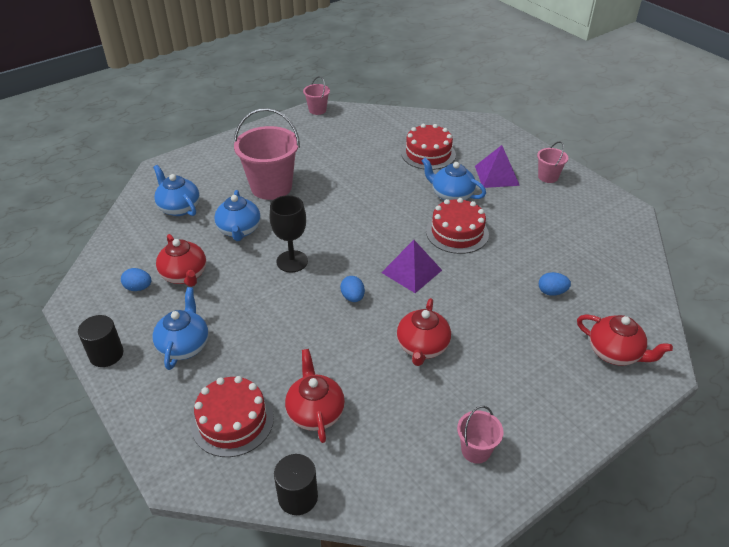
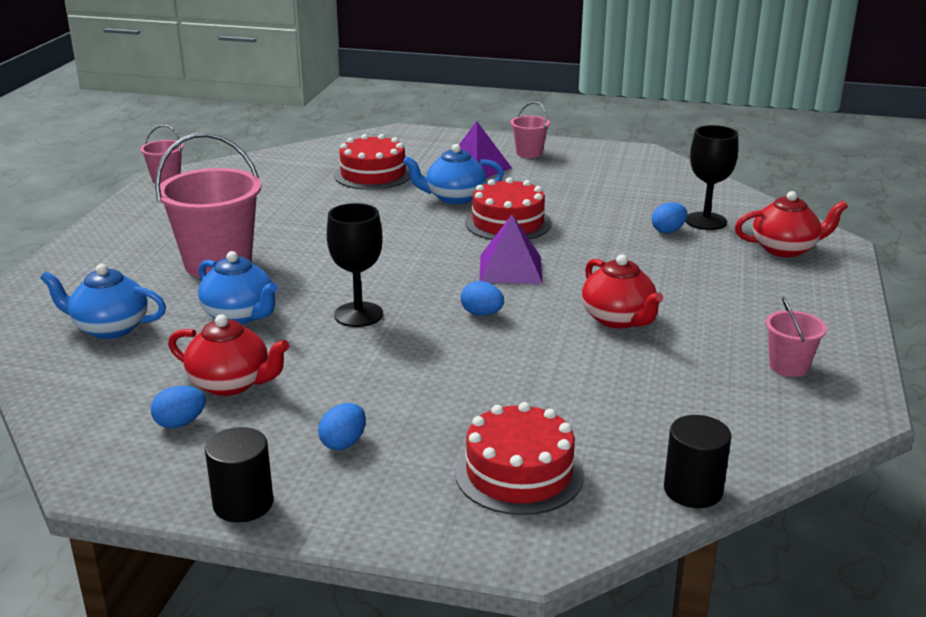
camera: 40 degrees left, 15 degrees down
(184, 345) = (343, 443): blue teapot -> blue egg
(315, 412) = (597, 418): red teapot -> none
(590, 297) = (706, 221): none -> black goblet

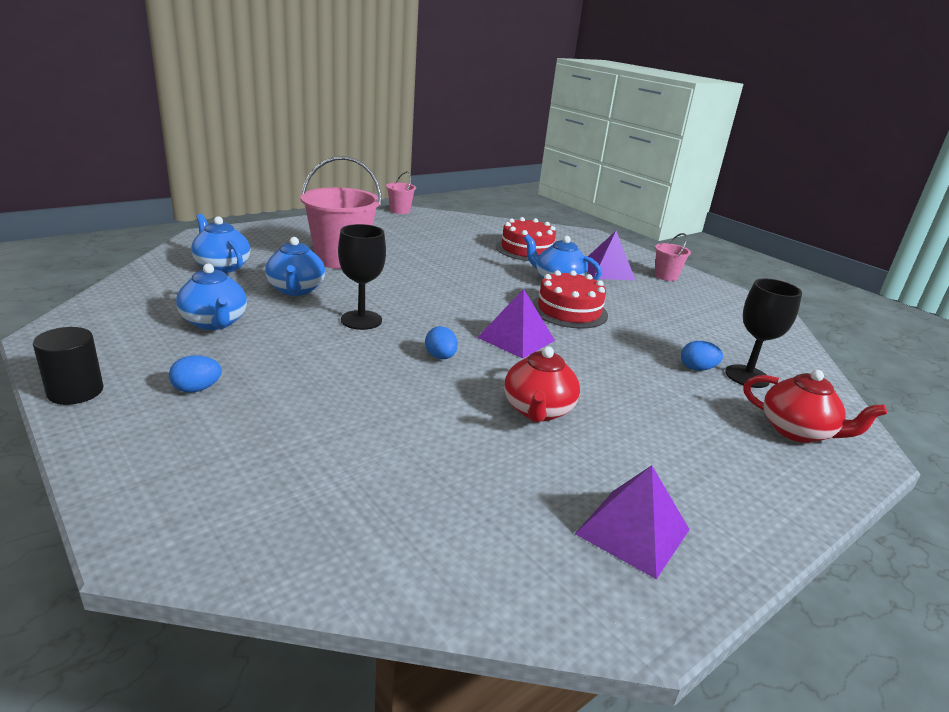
camera: 35 degrees right, 0 degrees up
(180, 423) = (147, 329): blue egg -> none
(231, 384) = (215, 322): red teapot -> blue teapot
(519, 473) = (253, 477): red cake -> none
(693, 490) = (348, 583): black cylinder -> none
(788, 366) = (632, 531): pink bucket -> purple pyramid

